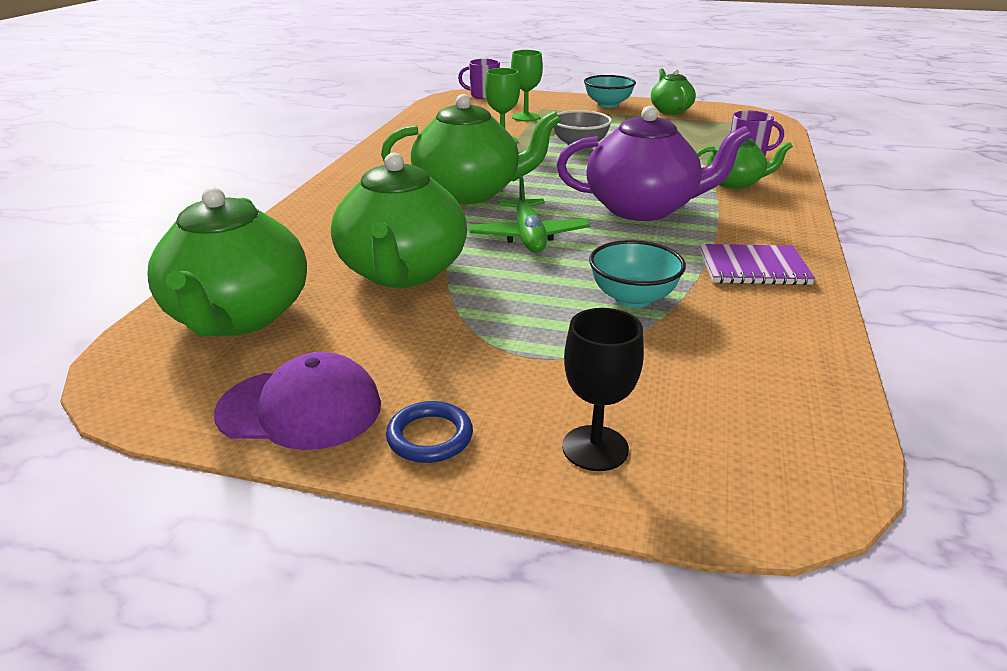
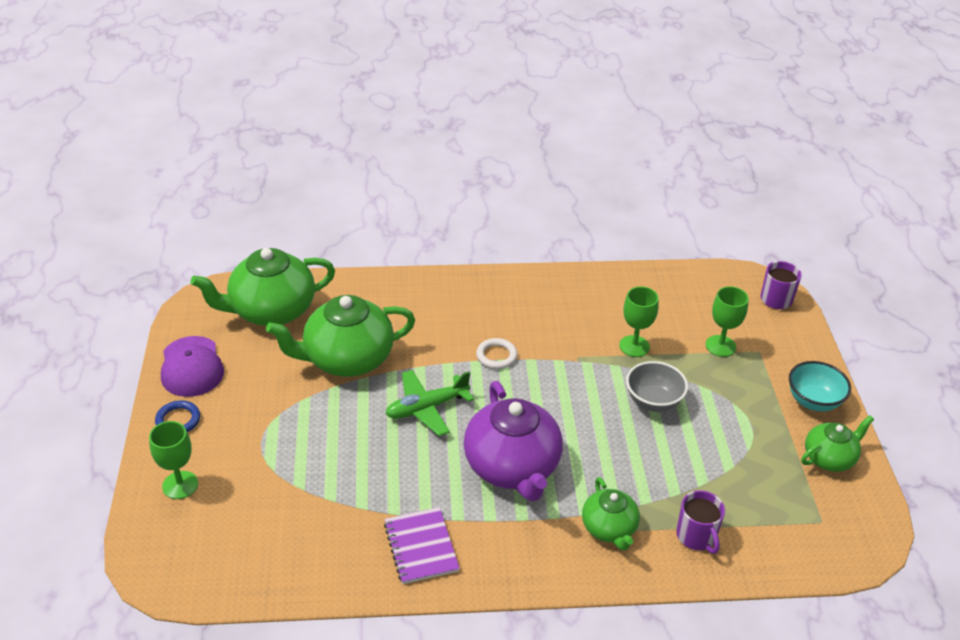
camera: 70 degrees right, 10 degrees up
(469, 193) = (496, 356): green teapot -> white ring
(595, 448) = (180, 485): black goblet -> green goblet
(633, 298) = (348, 480): turquoise bowl -> none

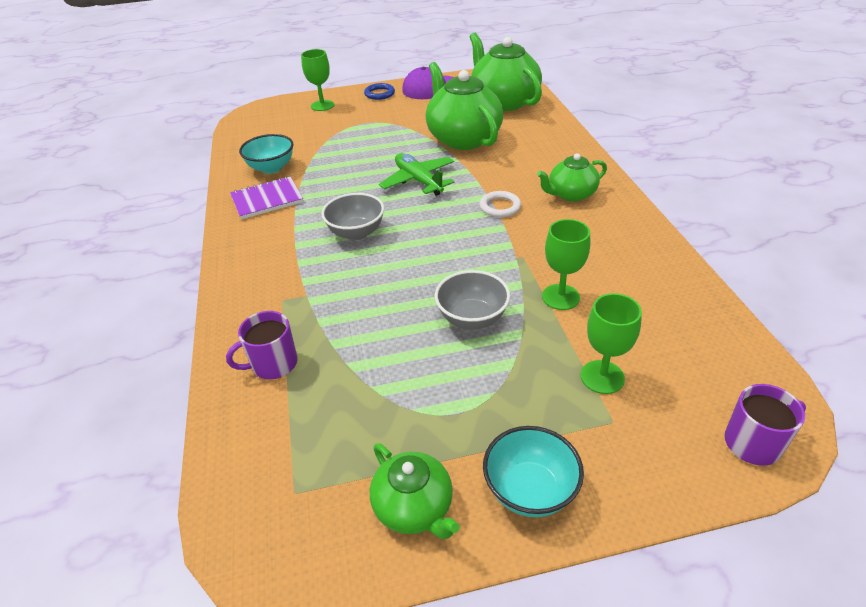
camera: 85 degrees right, 0 degrees up
(343, 544) = (271, 168): none -> turquoise bowl
(512, 467) = (356, 233): purple teapot -> grey bowl
(609, 528) = (284, 298): green teapot -> green teapot (571, 194)

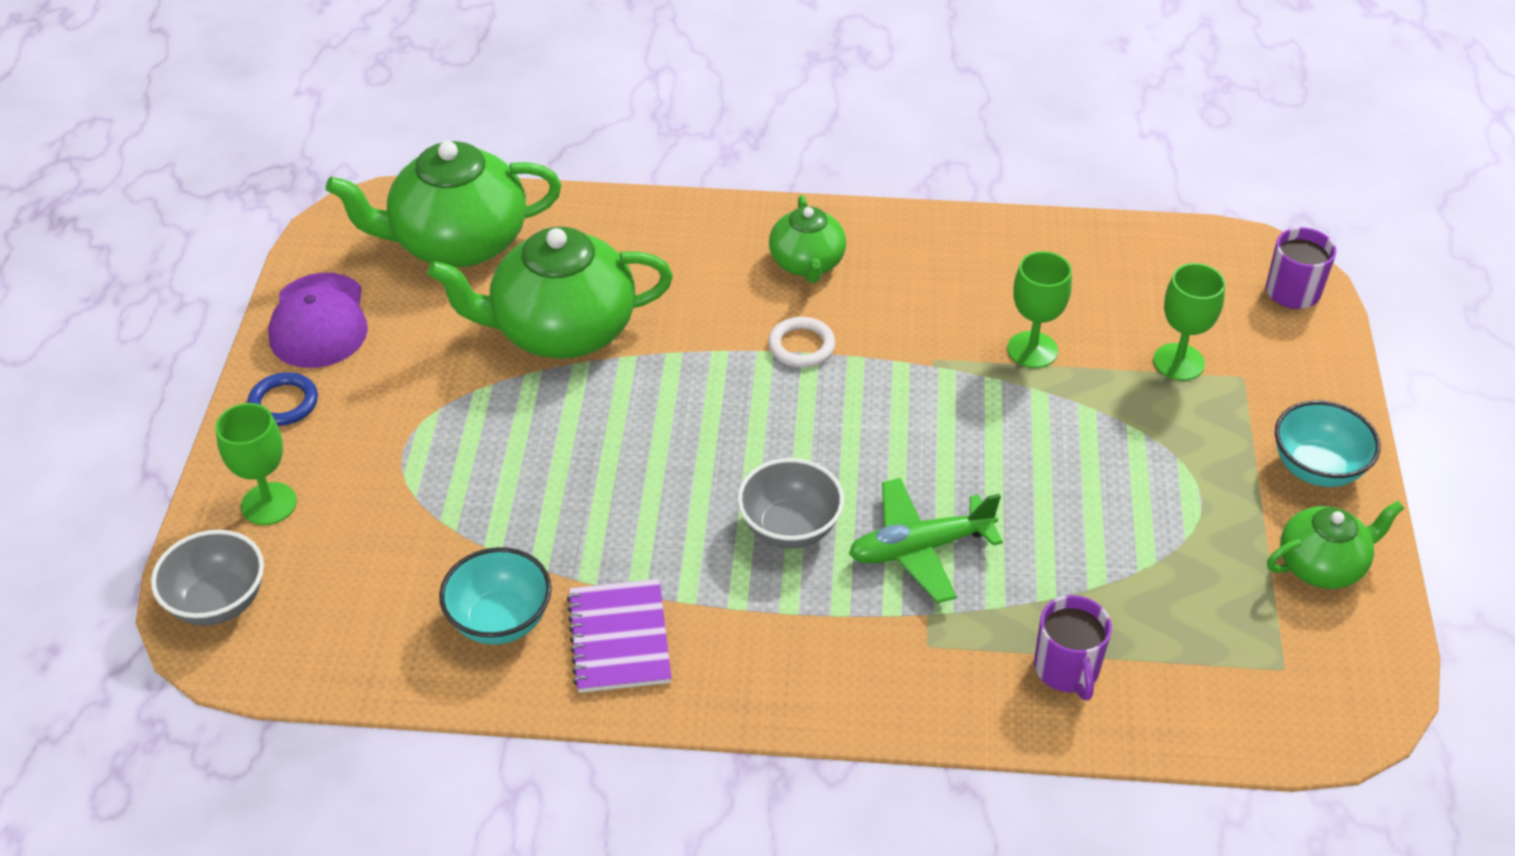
camera: 75 degrees left, 5 degrees up
(418, 181) = (672, 420): green plane -> green plane (920, 548)
(472, 318) = (1044, 444): grey bowl -> grey bowl (218, 602)

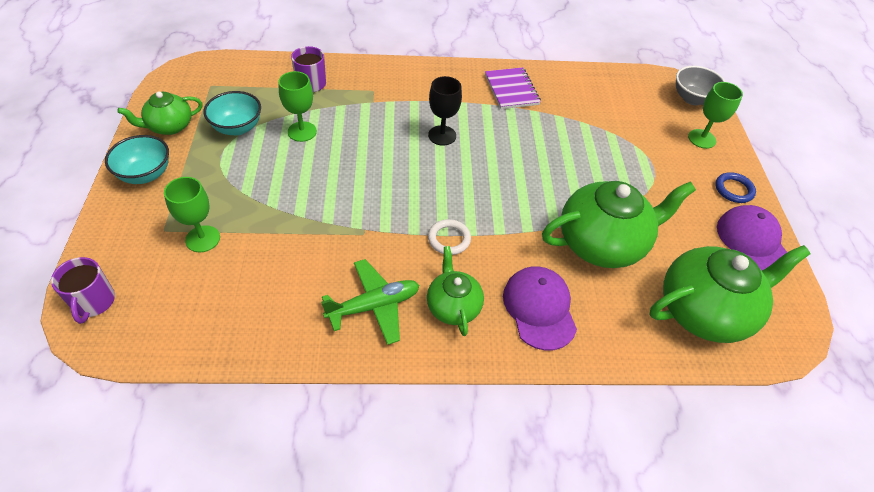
camera: 170 degrees right, 5 degrees up
(500, 620) = (566, 95): turquoise bowl -> turquoise bowl (237, 128)
(688, 256) = (539, 308): none -> purple cap
(790, 528) = (442, 135): grey bowl -> black goblet
(920, 548) = (376, 128): green plane -> green plane (374, 306)
(1032, 350) = (298, 243): green goblet -> green goblet (302, 131)

